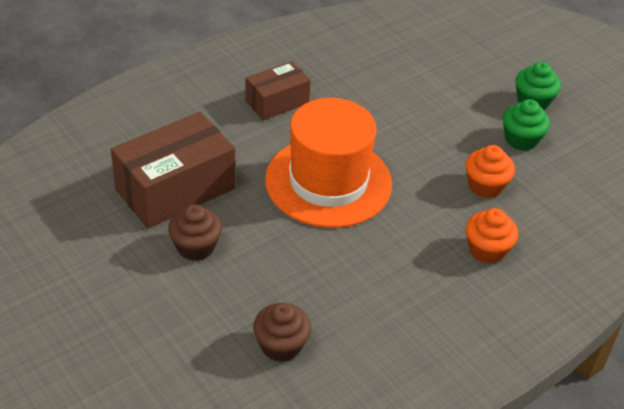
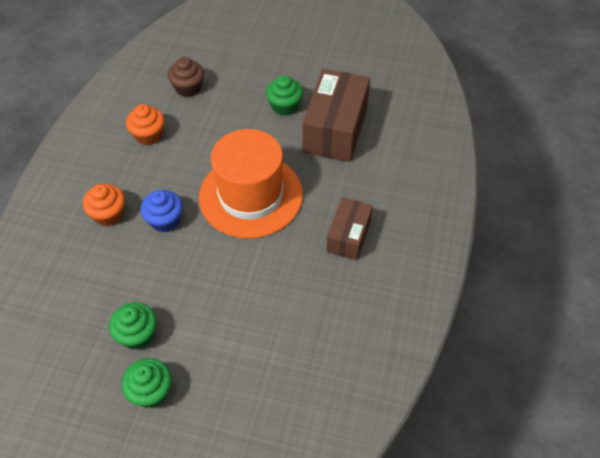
camera: 145 degrees right, 10 degrees up
(195, 247) = (284, 106): brown cupcake -> green cupcake
(432, 210) = (165, 220): none -> blue cupcake
(485, 186) = (140, 266): orange cupcake -> orange cupcake (149, 135)

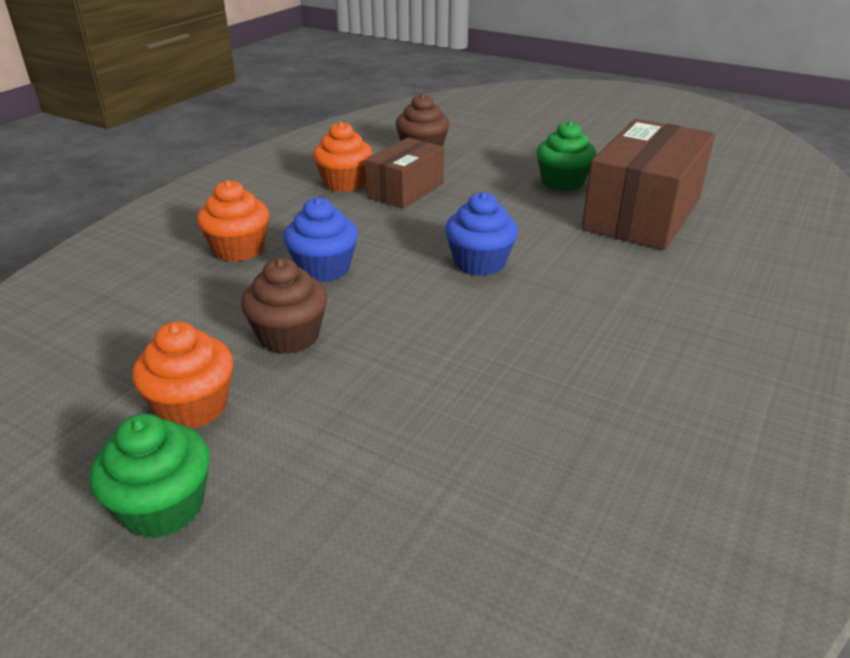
camera: 15 degrees right, 20 degrees down
(138, 334) = (193, 406): green cupcake -> orange cupcake
(166, 277) = (289, 336): none -> brown cupcake
(251, 195) = (479, 263): orange hat -> blue cupcake
(348, 236) = (652, 339): brown box -> brown box (405, 190)

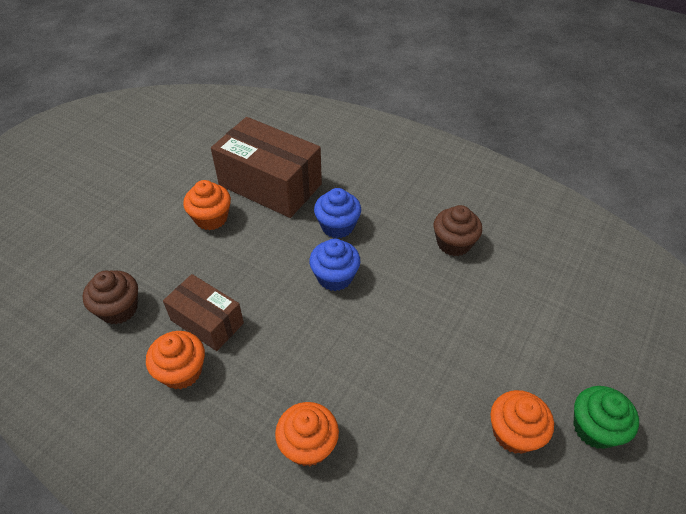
camera: 90 degrees left, 15 degrees up
(289, 336) = (433, 386): brown cupcake -> brown cupcake (453, 243)
(323, 269) = (342, 374): blue cupcake -> blue cupcake (337, 226)
(562, 182) = (211, 218): green cupcake -> orange cupcake

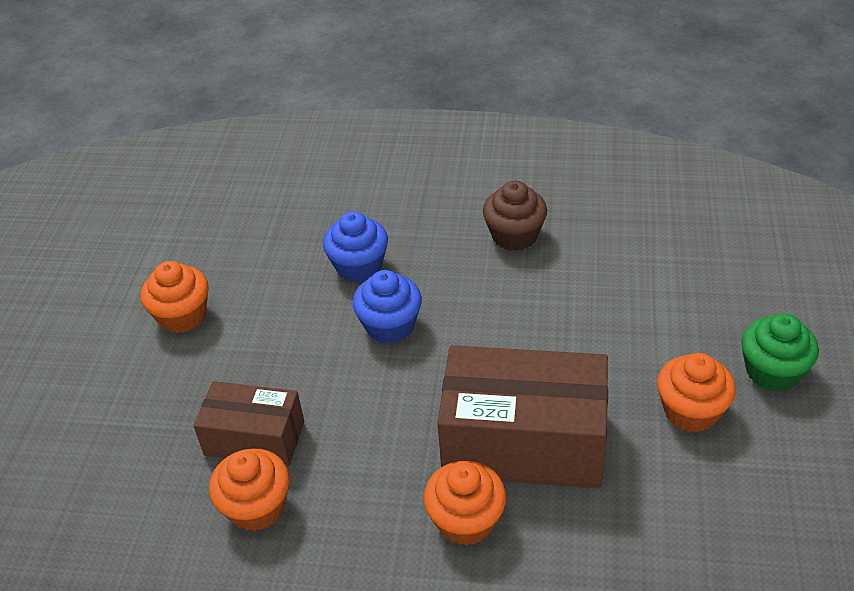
camera: 20 degrees left, 5 degrees down
(119, 309) = (122, 470): brown cupcake -> none
(270, 184) = (239, 247): brown box -> brown box (523, 442)

